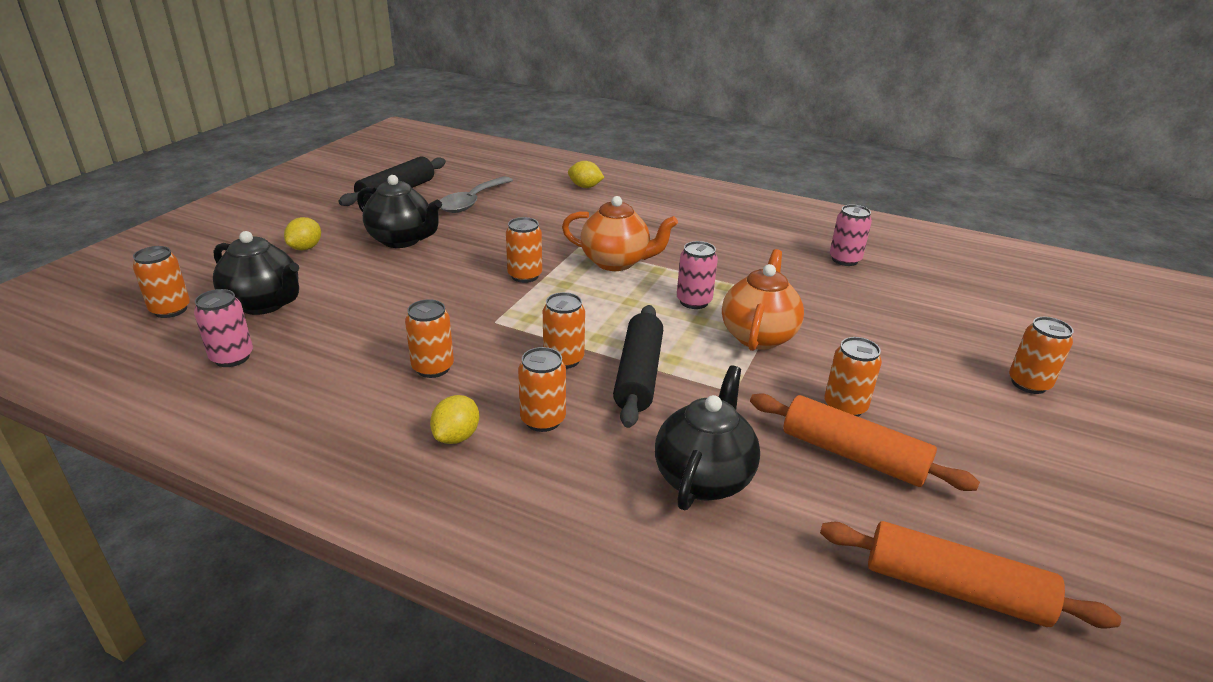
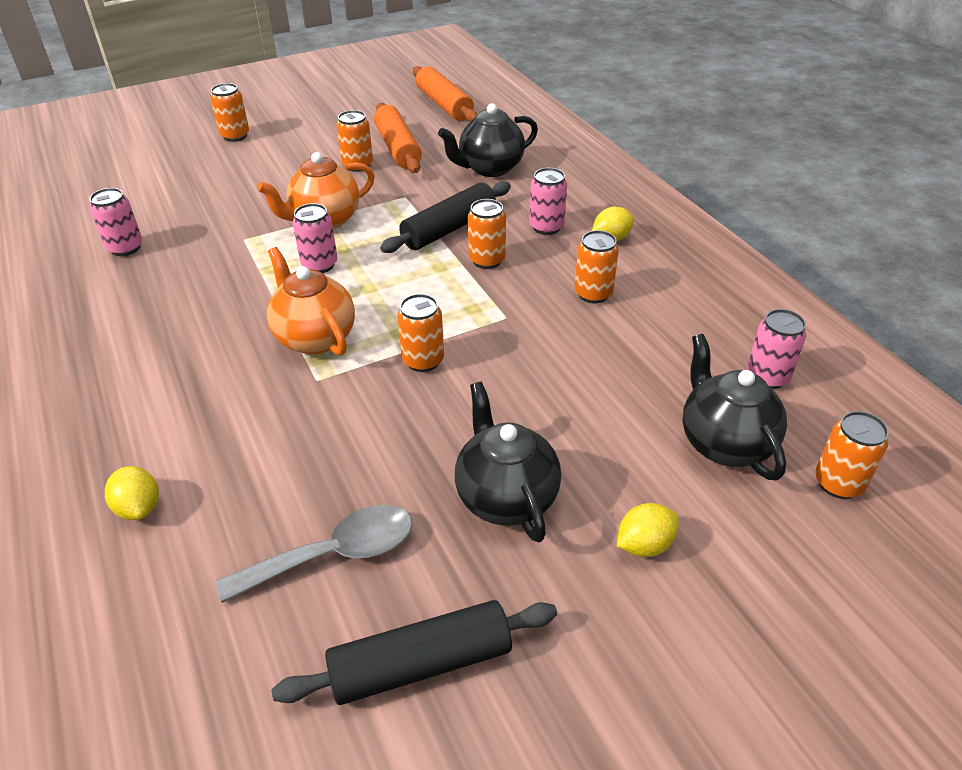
camera: 140 degrees left, 10 degrees up
(543, 420) = (546, 227): orange can -> pink can

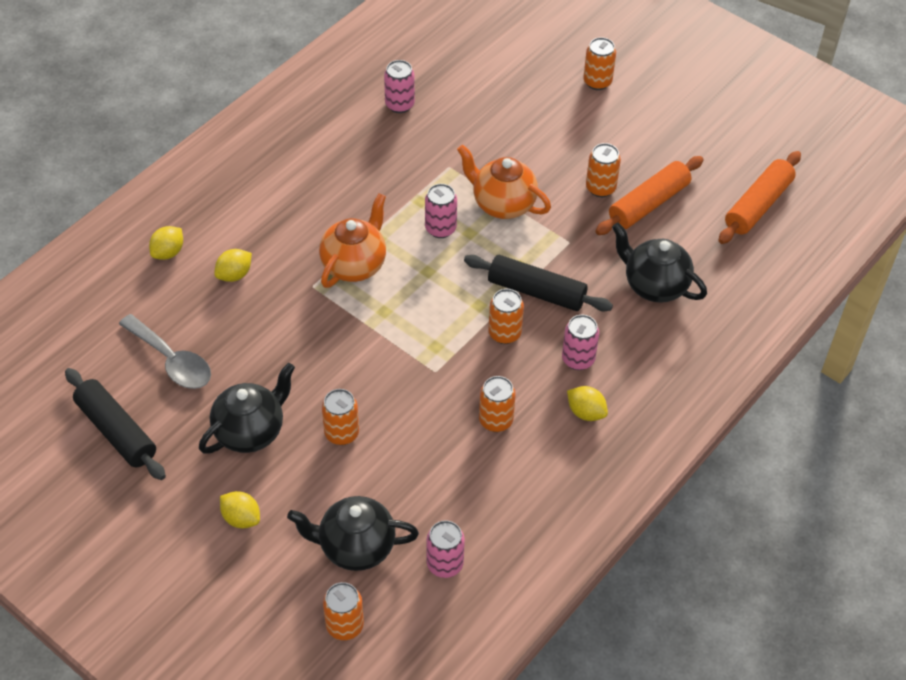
camera: 65 degrees right, 10 degrees up
(239, 446) = (234, 275): none -> yellow lemon
(423, 360) = (360, 338): orange can -> orange can (342, 433)
(724, 443) = (355, 547): black teapot -> black teapot turned 135 degrees counterclockwise

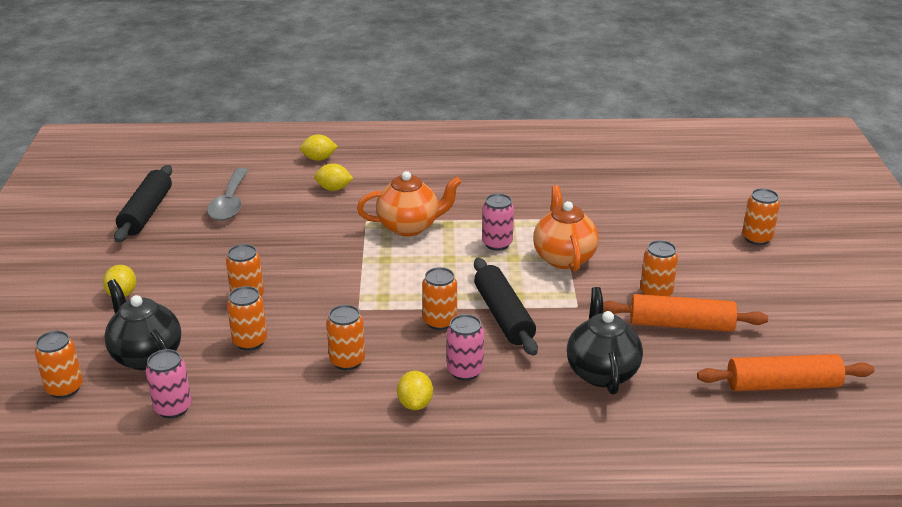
camera: 50 degrees right, 20 degrees down
(250, 431) = (205, 260): black teapot -> none
(399, 104) = (581, 173): pink can -> none
(407, 467) = (250, 342): none -> orange can

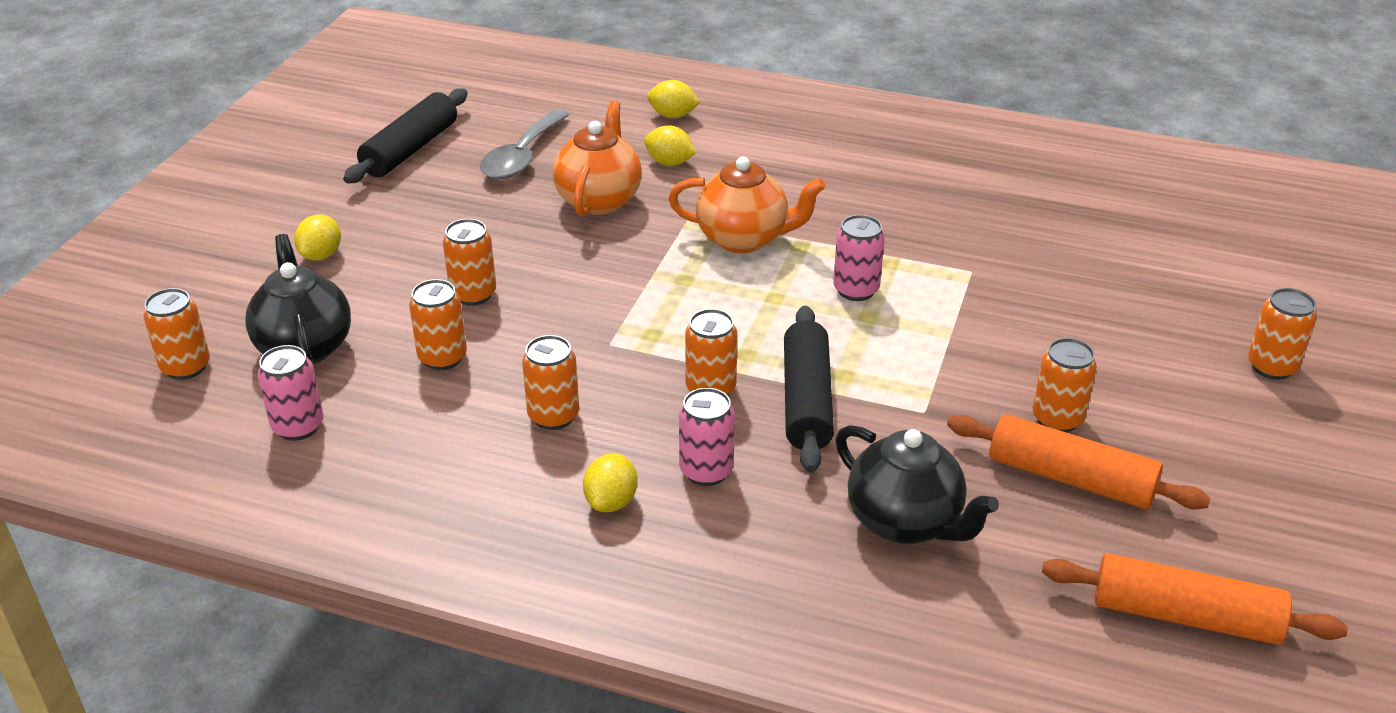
camera: 20 degrees right, 5 degrees up
(563, 258) = (943, 332): orange teapot -> orange teapot (599, 200)
(601, 372) = (905, 522): black teapot -> black teapot turned 120 degrees clockwise

